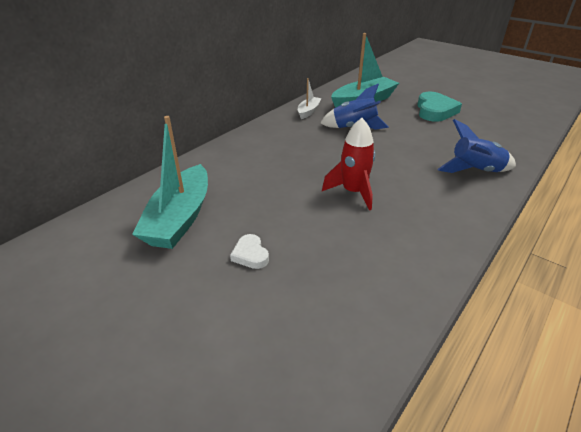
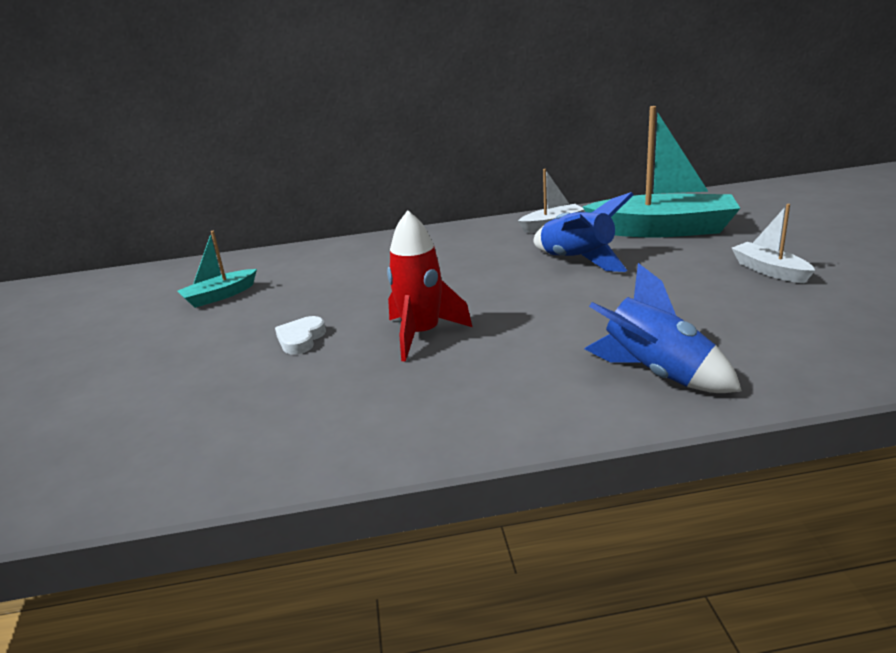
camera: 45 degrees right, 10 degrees down
(180, 218) = (220, 296): turquoise boat -> turquoise boat, size x0.51
(250, 254) = (211, 352): white heart -> white heart (301, 339)
(435, 111) = (770, 271): turquoise heart -> white boat

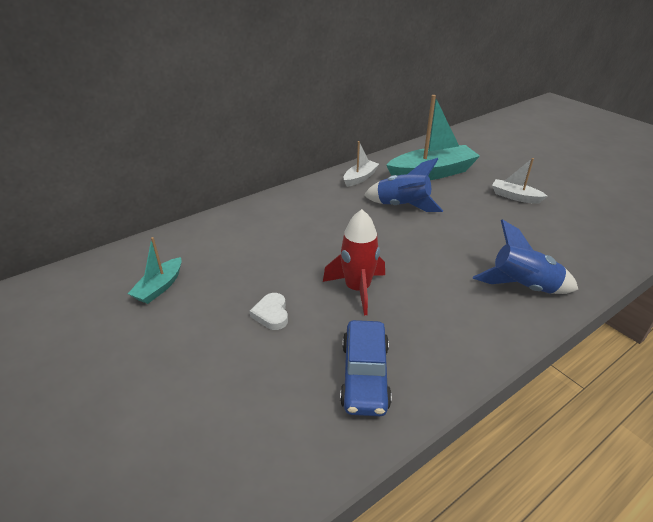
camera: 30 degrees left, 10 degrees up
(337, 416) = (364, 375): none -> blue car

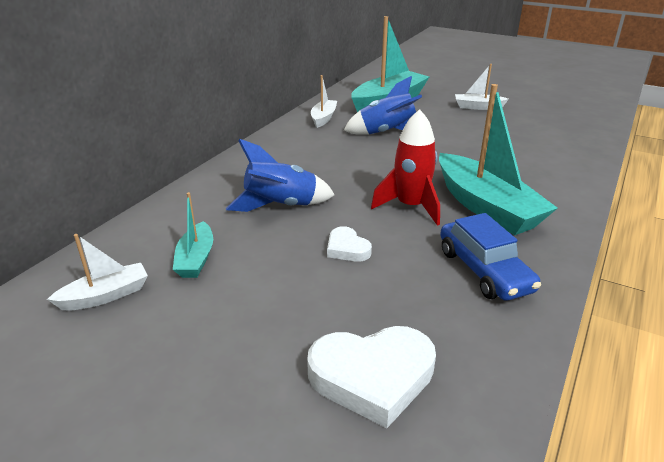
camera: 25 degrees left, 5 degrees down
(82, 299) = (105, 296): none -> white boat
(192, 439) = (372, 377): none -> white heart
(425, 310) = (486, 207): none -> turquoise boat
(522, 286) = (547, 170): blue rocket -> blue rocket (280, 206)

